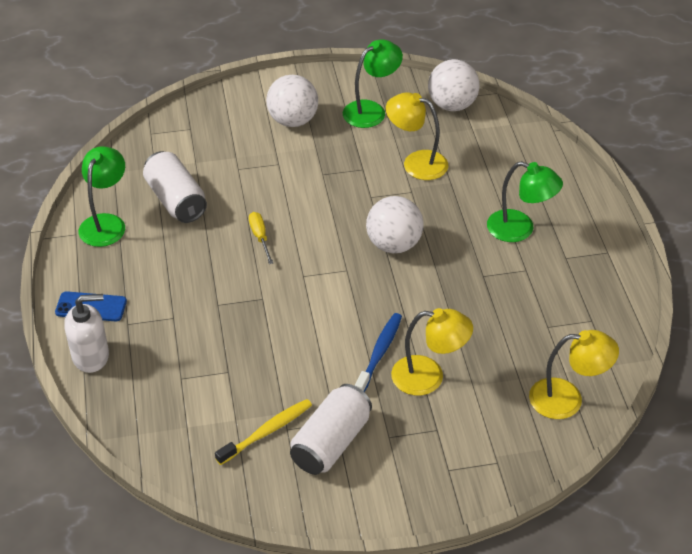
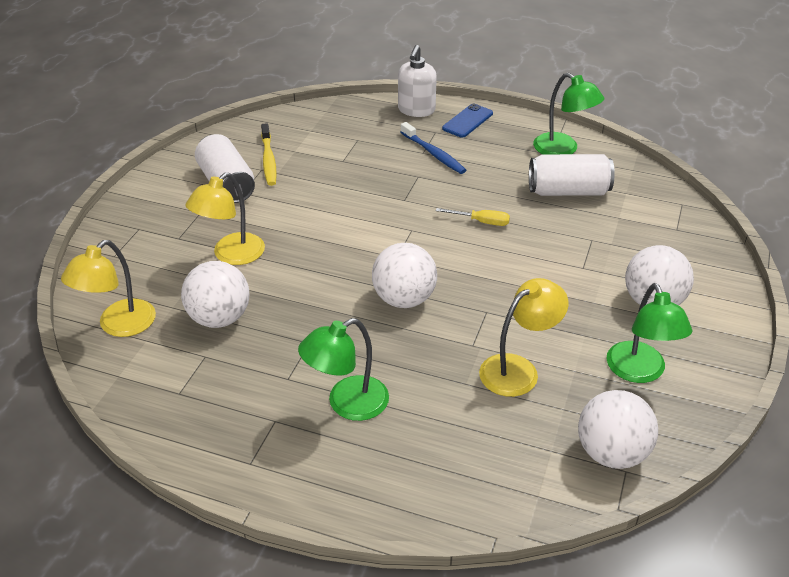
camera: 120 degrees right, 5 degrees down
(379, 353) = (284, 239): blue toothbrush -> blue toothbrush (434, 154)
(505, 340) = (219, 318): none -> white ball

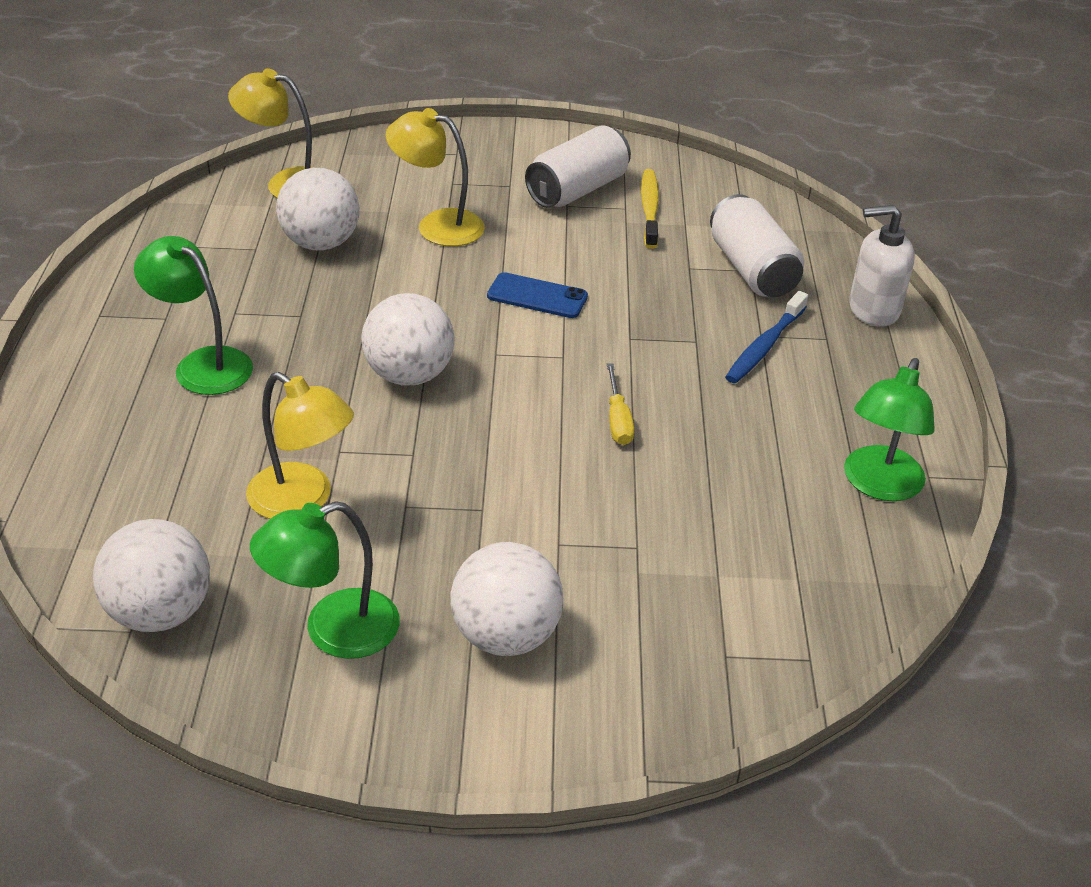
camera: 70 degrees right, 0 degrees up
(268, 160) = (649, 209): yellow toothbrush -> yellow toothbrush turned 120 degrees clockwise
(467, 121) = (883, 366): blue phone -> blue phone (537, 296)
(568, 191) = (756, 505): white can -> white can (752, 269)

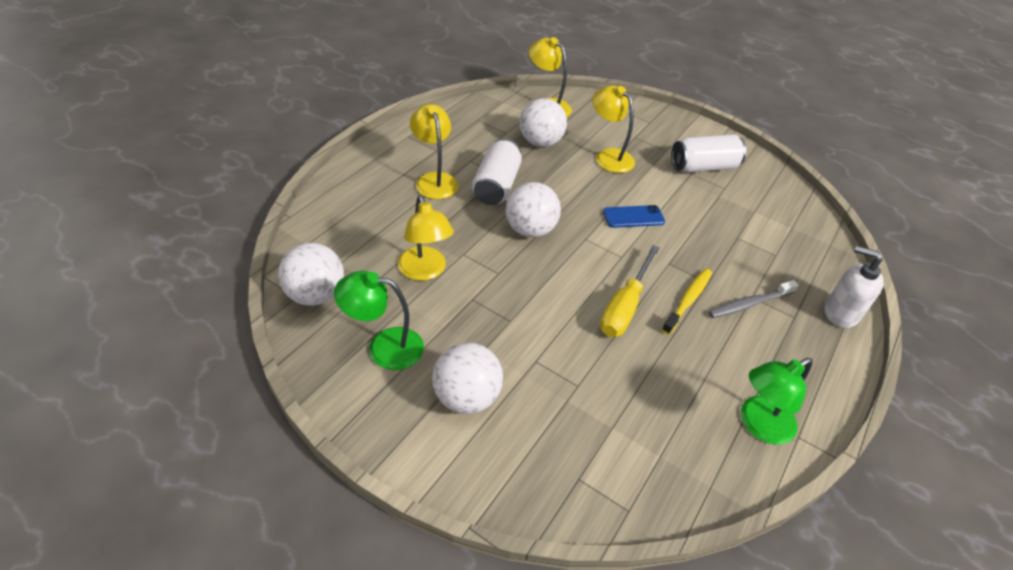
camera: 30 degrees right, 5 degrees up
(202, 364) = (434, 180): green lamp -> yellow lamp
(537, 296) = (633, 217): blue phone -> blue phone turned 60 degrees counterclockwise
(618, 420) = (624, 306): yellow screwdriver -> yellow screwdriver, size x1.80
(649, 209) = (739, 194): yellow toothbrush -> yellow toothbrush (688, 300)
(752, 269) = (776, 255): white can -> white can (496, 186)
(764, 346) = (749, 304): blue toothbrush -> grey toothbrush

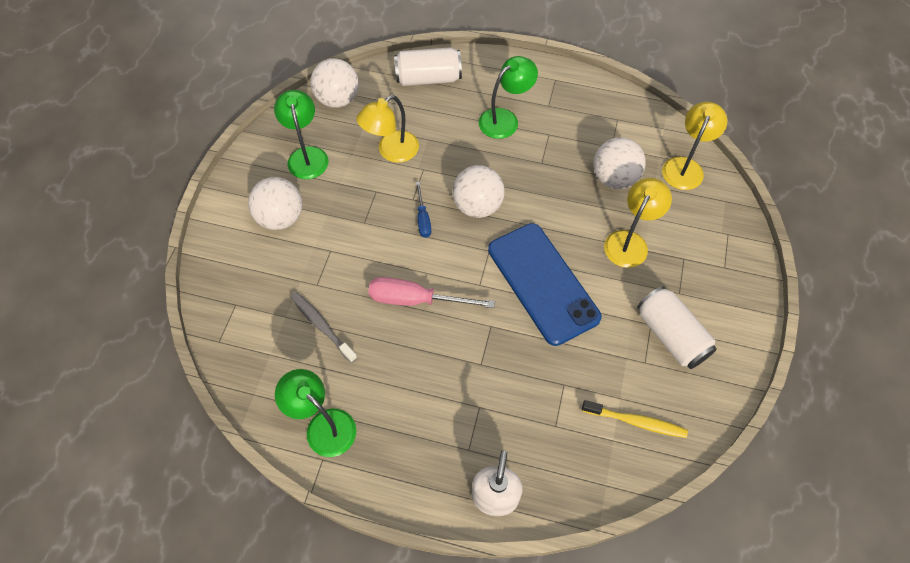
camera: 75 degrees right, 15 degrees up
(434, 180) = (505, 119): yellow lamp -> green lamp
(496, 186) = (524, 164): white can -> white can (428, 78)
(527, 272) = (423, 219): none -> blue screwdriver
(624, 306) = (416, 300): yellow screwdriver -> pink screwdriver
(633, 217) = (542, 283): blue phone -> blue phone, size x2.12
(688, 300) = (447, 350): yellow toothbrush -> yellow toothbrush (636, 422)
(749, 304) = (467, 405): grey toothbrush -> grey toothbrush (321, 326)

